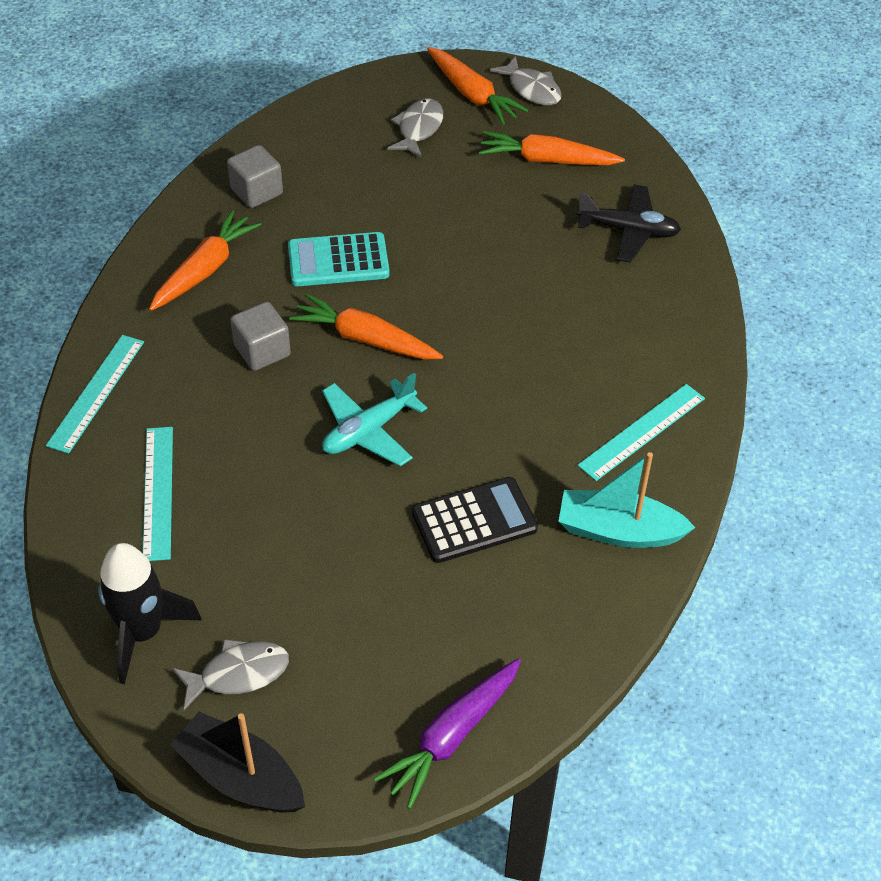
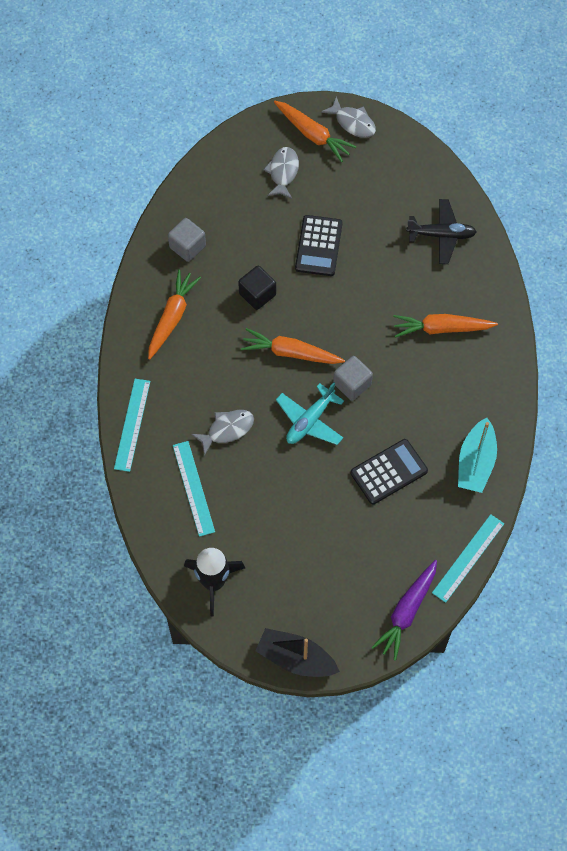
camera: 10 degrees left, 15 degrees up
(238, 674) = (276, 597): grey fish -> grey fish (227, 430)
(262, 351) = (227, 374): grey cube -> grey cube (352, 384)
(338, 261) = (257, 294): turquoise calculator -> black cube
(445, 218) = (318, 246): none -> black calculator
(547, 160) = (376, 184): orange carrot -> orange carrot (441, 329)
(618, 531) = (475, 462): turquoise boat -> turquoise boat turned 75 degrees counterclockwise
(642, 432) = (477, 390): turquoise ruler -> turquoise ruler (468, 558)

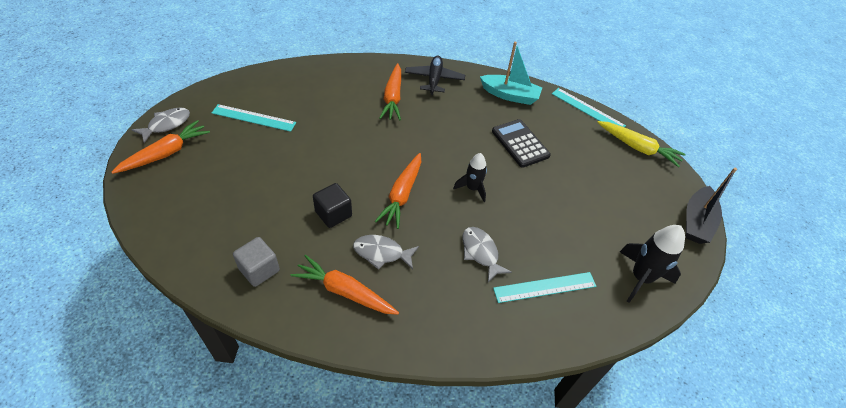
camera: 90 degrees left, 15 degrees down
(132, 424) = (473, 341): turquoise ruler -> turquoise ruler (254, 118)
(283, 172) = (199, 180): grey fish -> grey fish (382, 253)
(310, 421) = (472, 188): turquoise plane -> black rocket
(318, 246) = (292, 163): black calculator -> none
(352, 384) = (438, 156): grey cube -> none
(407, 612) = (638, 148): purple carrot -> yellow carrot
(441, 235) = (306, 86): black plane -> black plane (434, 79)

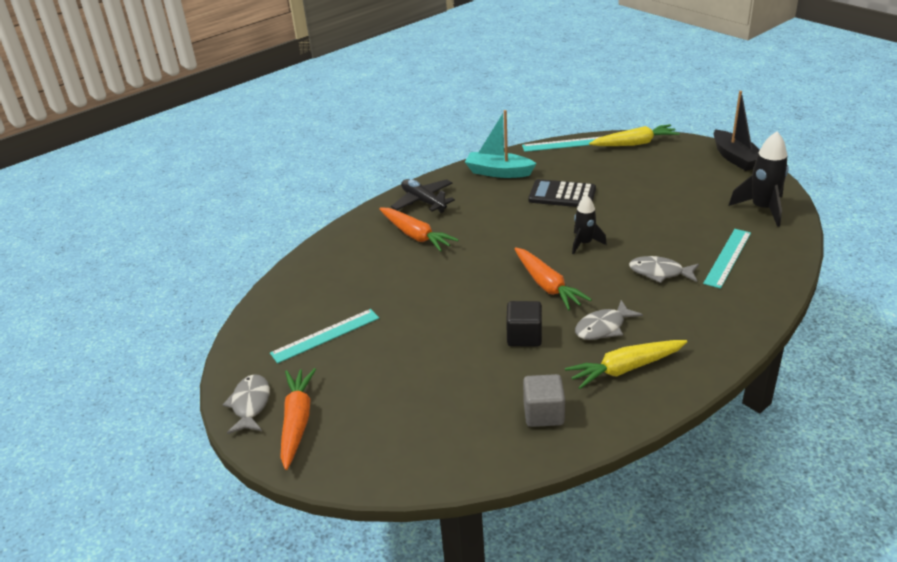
camera: 40 degrees left, 15 degrees down
(344, 291) = (625, 369): orange carrot -> yellow carrot
(510, 95) = (498, 172): turquoise boat -> turquoise boat turned 135 degrees counterclockwise

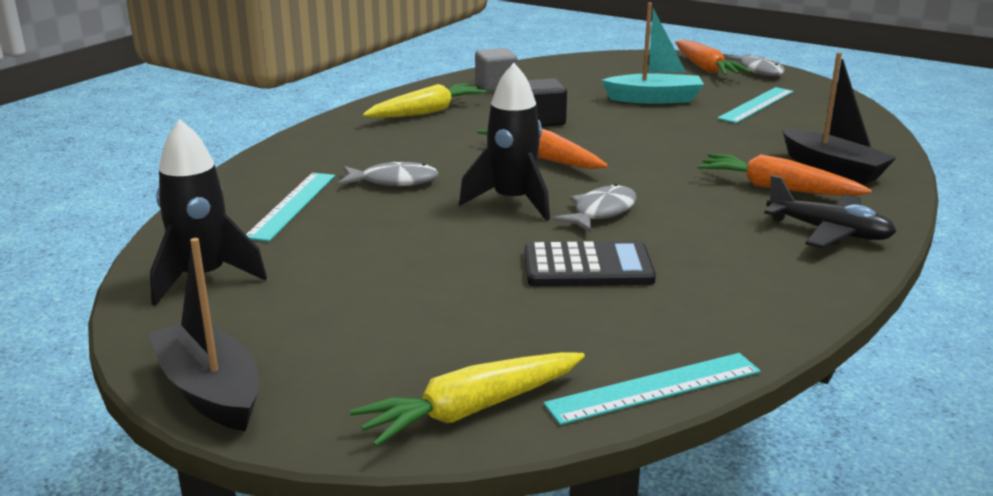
camera: 160 degrees right, 10 degrees down
(362, 248) = (833, 169): none -> black boat
(498, 172) = (749, 298): turquoise boat -> turquoise boat (654, 99)
(584, 243) = (512, 202): black rocket -> black rocket, size x1.56
(603, 327) = (457, 133): grey fish -> grey fish (601, 212)

